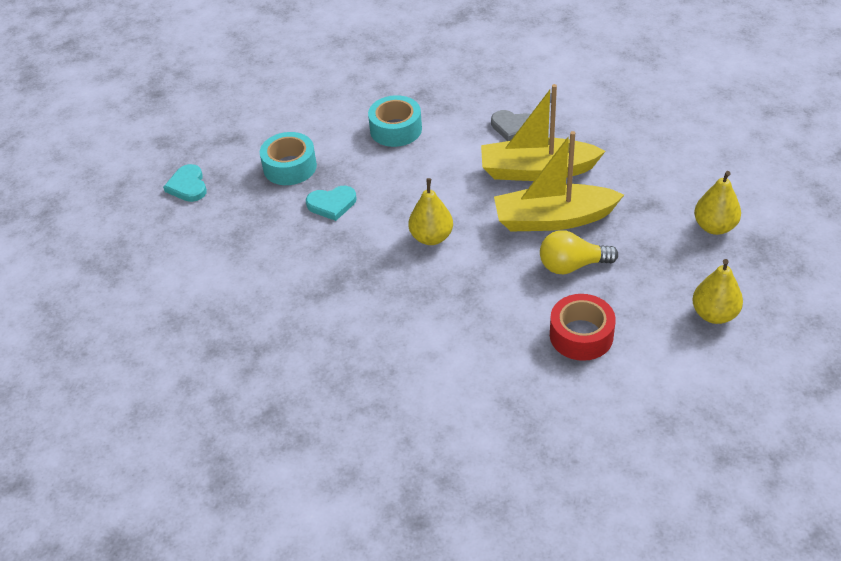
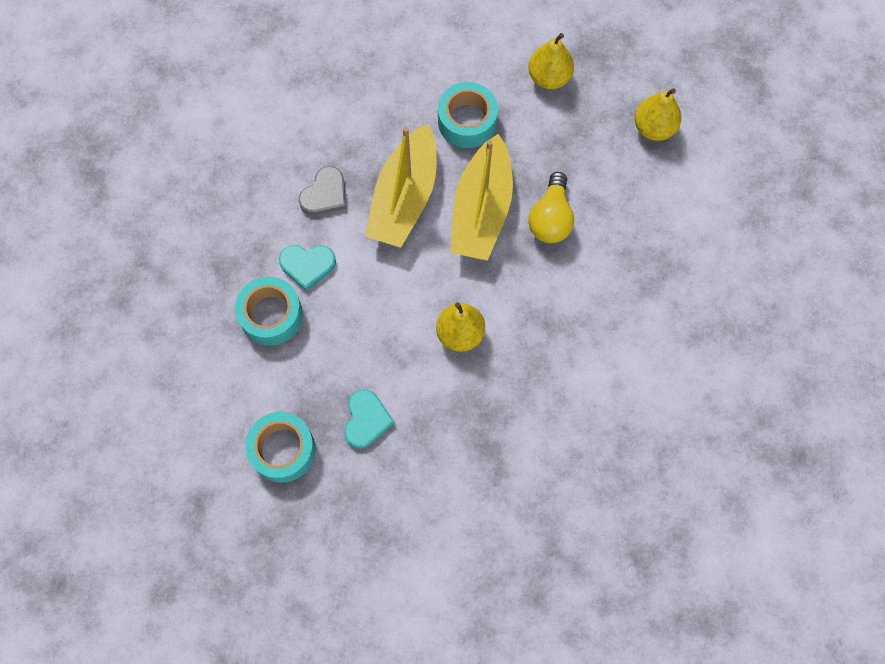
camera: 75 degrees left, 25 degrees up
(188, 186) = (263, 577): turquoise heart -> turquoise heart (307, 265)
(581, 335) = (639, 245): red tape -> none
(633, 187) = (467, 121): none -> turquoise tape

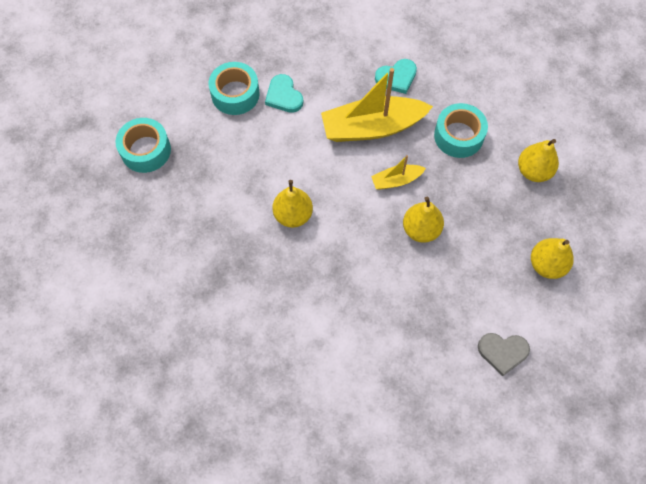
camera: 60 degrees right, 5 degrees down
(325, 194) = (342, 79): grey heart -> grey heart (502, 352)
(366, 420) = (195, 189): turquoise heart -> turquoise heart (396, 77)
(481, 210) = (396, 180): yellow boat -> yellow boat, size x0.49
(550, 218) = (421, 229): yellow light bulb -> yellow pear

